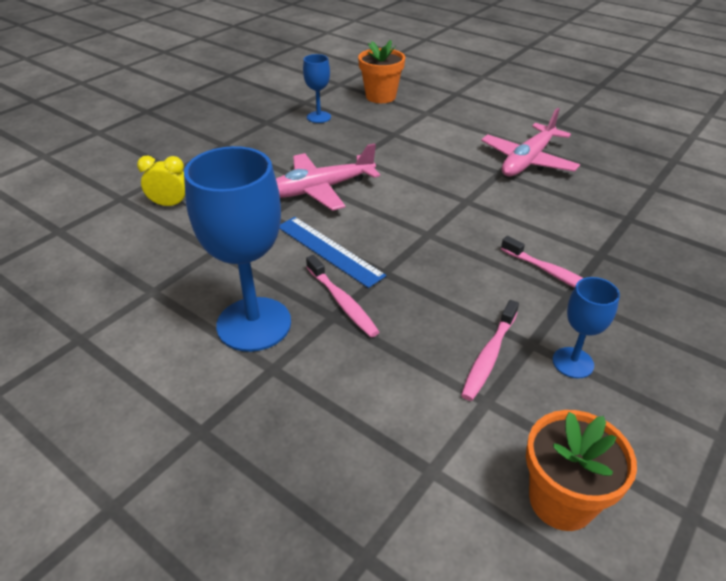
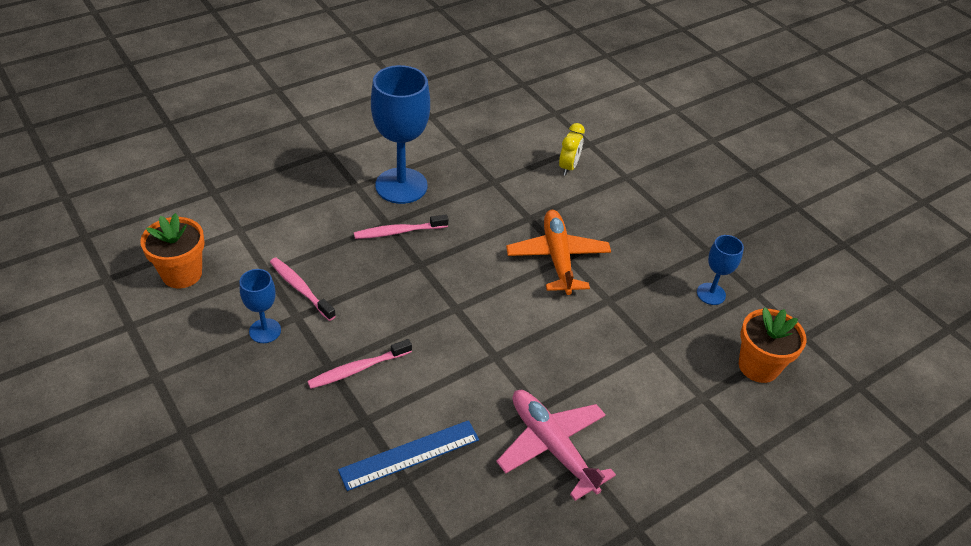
camera: 105 degrees right, 5 degrees up
(320, 189) = (557, 258): pink plane -> orange plane
(328, 250) = (463, 240): blue ruler -> blue ruler (409, 454)

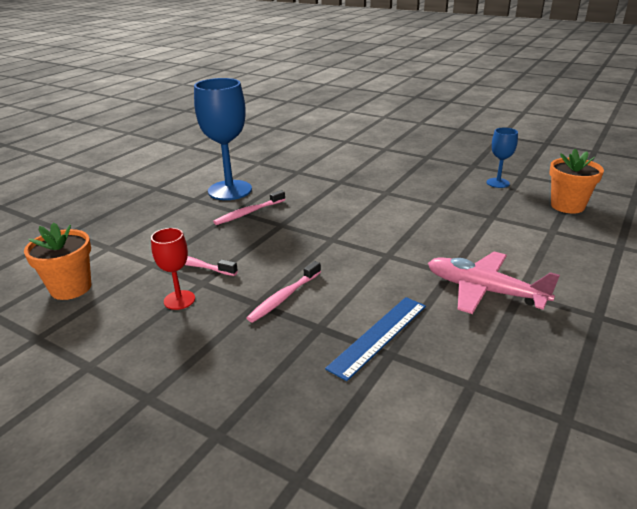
camera: 20 degrees left, 15 degrees down
(265, 331) = (179, 300): blue goblet -> red goblet
(557, 258) = (379, 194): orange plane -> none
(568, 167) = (342, 153): yellow clock -> none

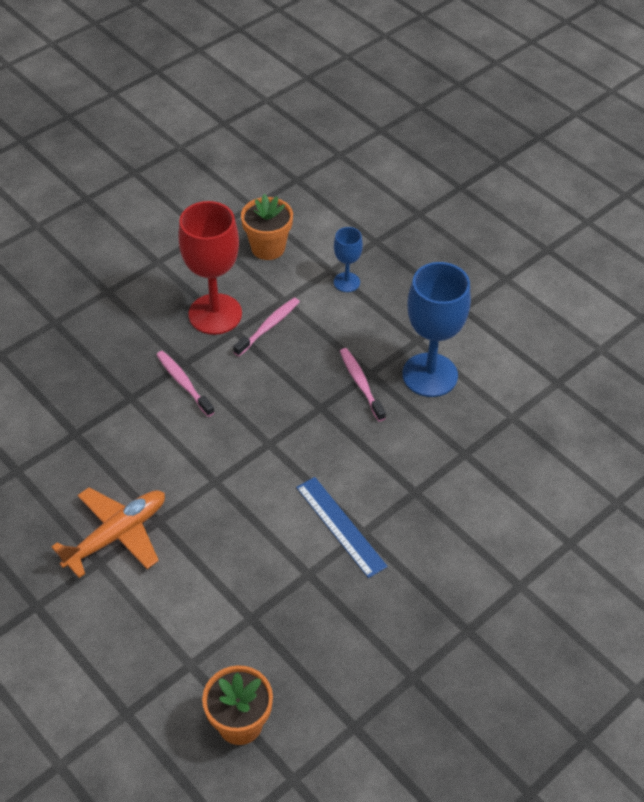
camera: 105 degrees right, 20 degrees up
(179, 300) = (215, 314): red goblet -> red goblet, size x1.96
(378, 336) = (99, 433): blue ruler -> blue ruler (341, 526)
(484, 291) = (117, 535): pink plane -> orange plane
(498, 183) = (340, 677): blue goblet -> blue goblet (346, 282)

